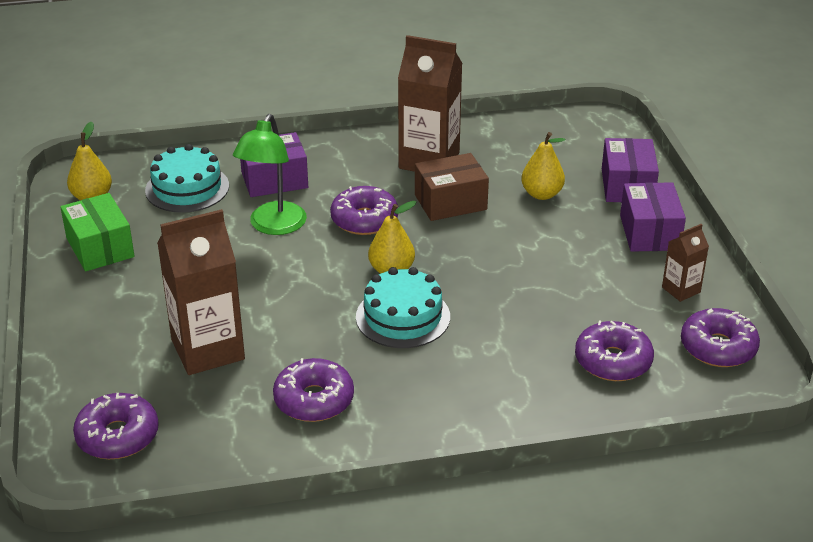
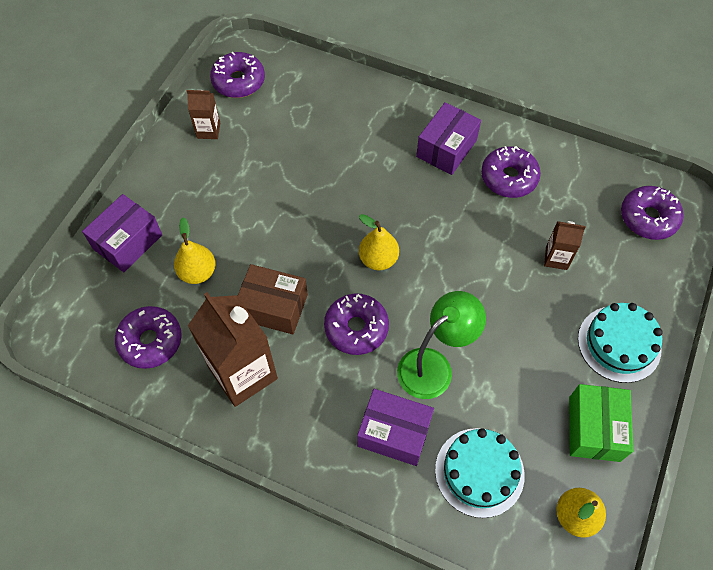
camera: 145 degrees left, 25 degrees up
(208, 350) = (556, 258): brown carton -> brown carton, size x0.50
(403, 317) = (404, 211): turquoise cake -> turquoise cake (619, 344)
(613, 361) = (307, 106): purple donut -> purple donut (150, 341)
(649, 232) = (169, 187): purple box -> purple box (446, 148)

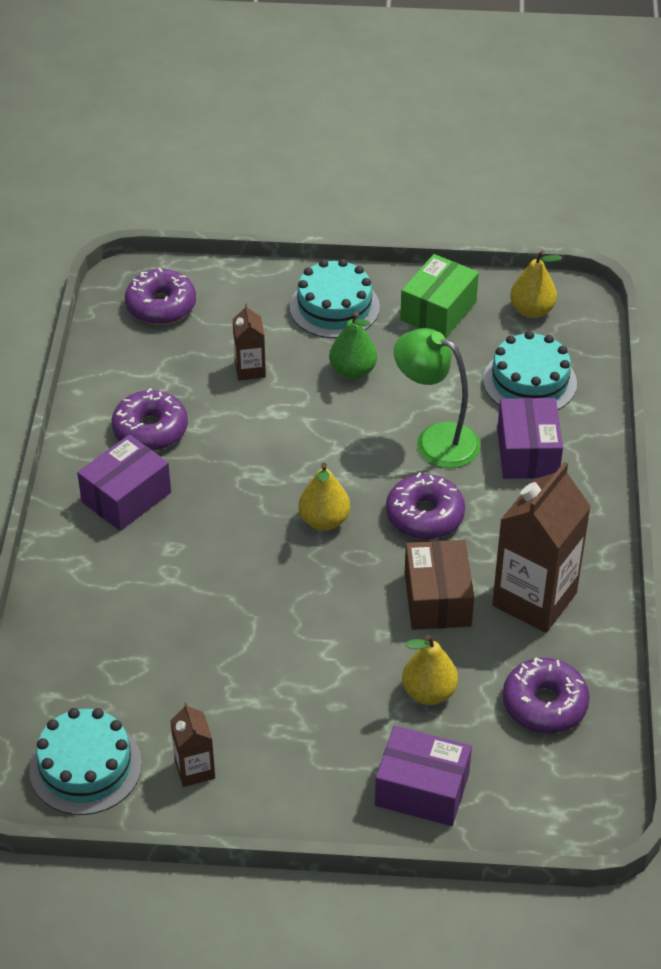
camera: 110 degrees left, 15 degrees down
(238, 81) = (85, 767): purple donut -> turquoise cake
(446, 148) = (126, 497): purple box -> purple box turned 60 degrees counterclockwise
(534, 331) = (353, 371): none -> green pear
(594, 428) = (438, 311): green box -> green box turned 45 degrees counterclockwise

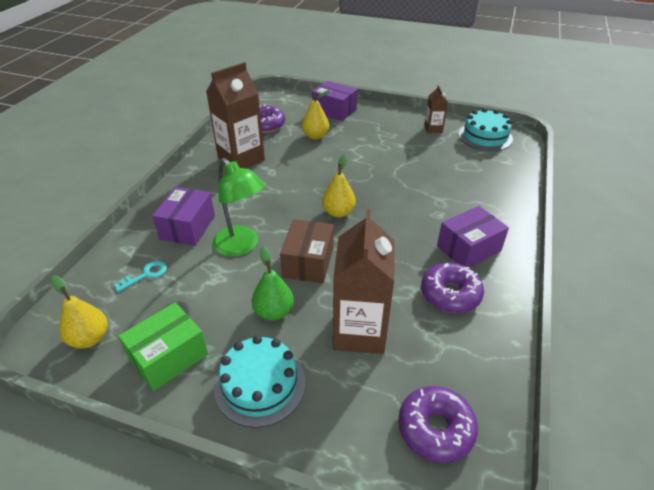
camera: 165 degrees left, 5 degrees down
(250, 369) = (359, 332): brown carton -> brown carton, size x2.02
(425, 515) = (275, 204): purple donut -> none
(437, 599) = (291, 167): brown box -> brown box (308, 262)
(529, 381) = (146, 275): turquoise cake -> turquoise key

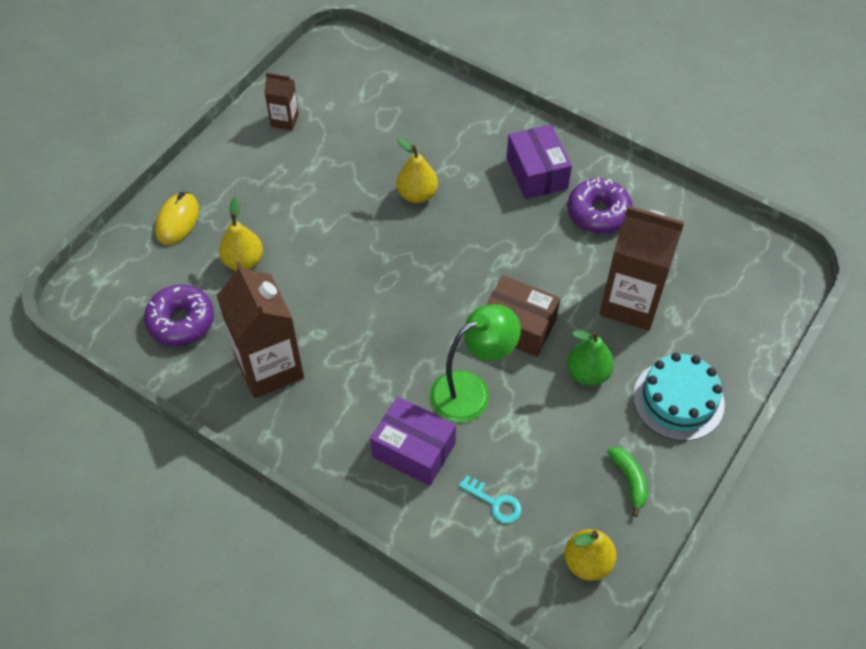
camera: 75 degrees left, 15 degrees up
(146, 275) = (495, 503): turquoise key -> turquoise key turned 150 degrees clockwise
(169, 357) = (629, 480): green box -> green banana
(334, 111) = (177, 220): purple box -> yellow mouse
(338, 212) = (436, 276): yellow pear -> yellow pear (417, 194)
(435, 429) = (744, 276): purple donut -> none
(485, 136) = (327, 74): turquoise cake -> none

